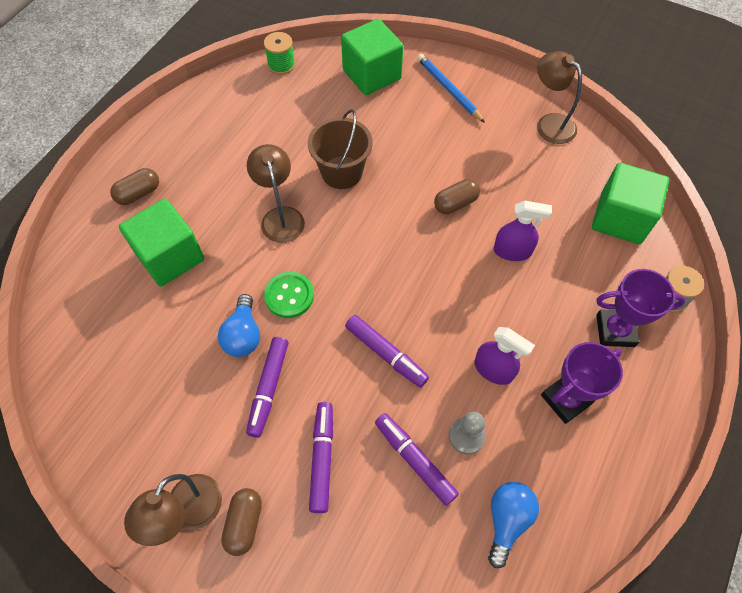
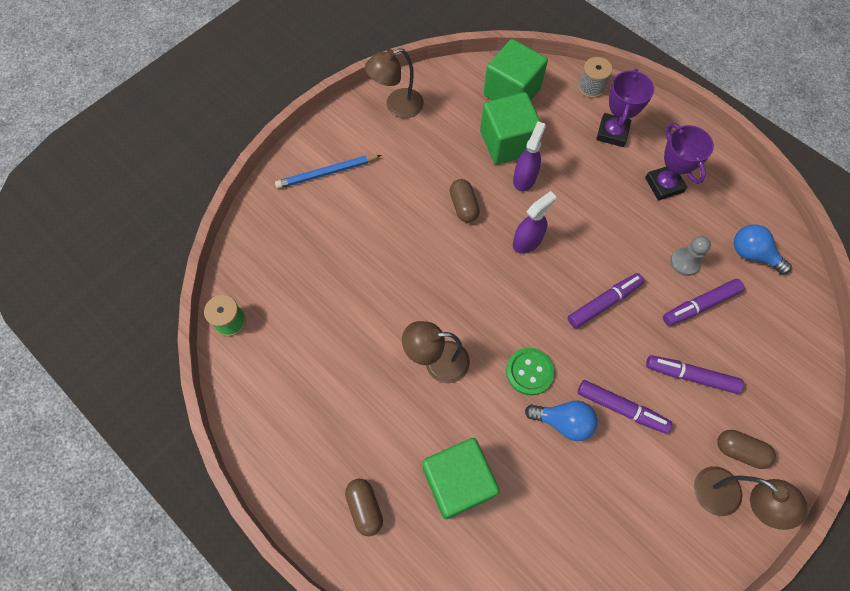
camera: 75 degrees left, 5 degrees up
(342, 172) = (399, 293): brown bucket -> none
(372, 74) = (280, 235): green cube -> green cube (507, 142)
(493, 370) = (631, 226): purple spray bottle -> purple spray bottle (527, 241)

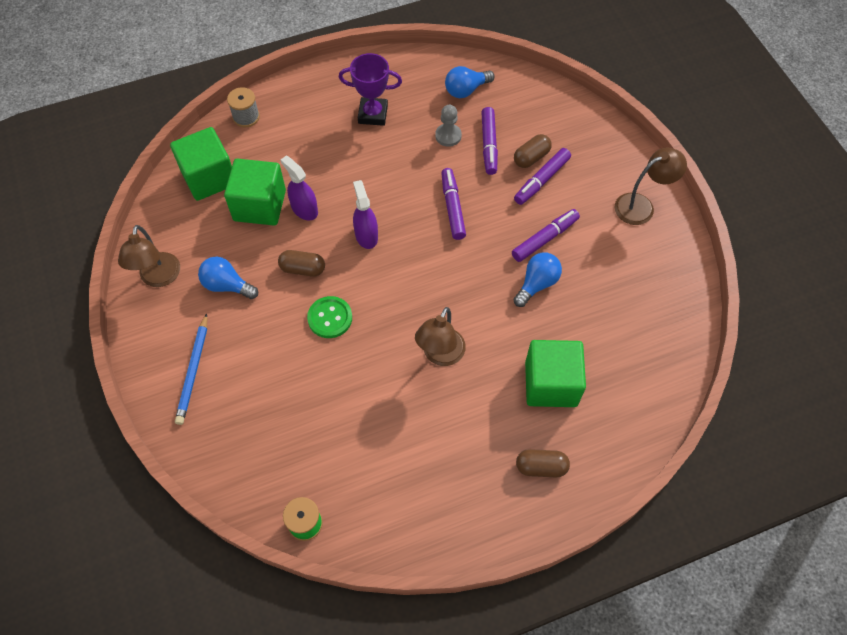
camera: 65 degrees left, 5 degrees down
(416, 157) = (227, 285): none -> blue light bulb
(529, 372) = (484, 288): green button -> green button (330, 318)
(612, 133) = (301, 124): purple trophy -> none
(739, 451) = (611, 180): brown capsule -> brown capsule (531, 157)

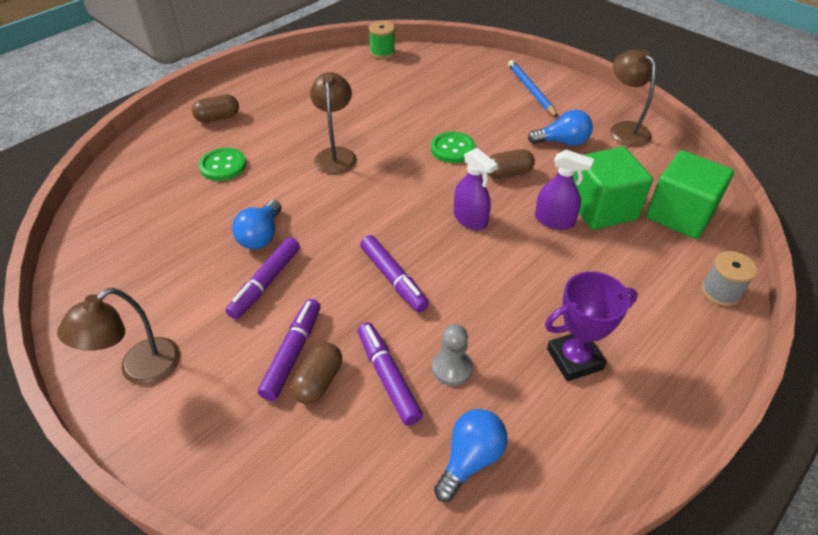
camera: 155 degrees right, 15 degrees down
(551, 384) = (223, 166): green cube -> green button

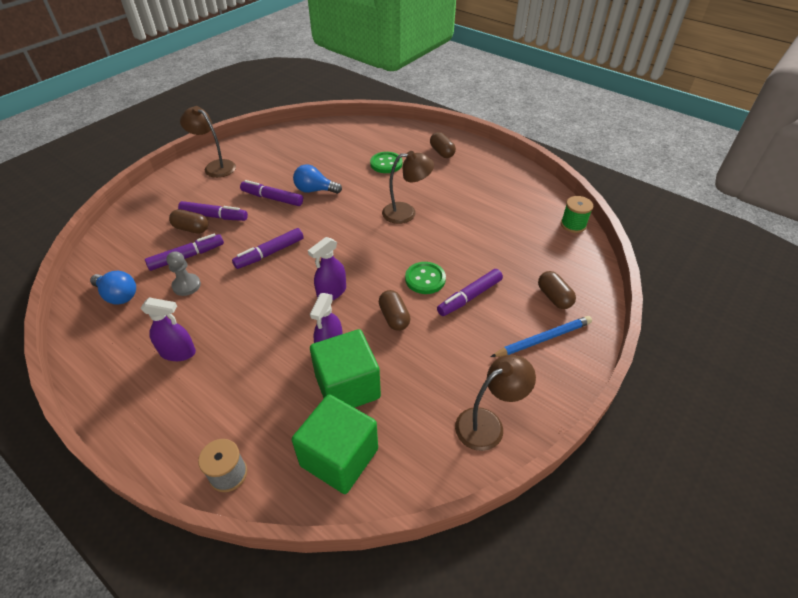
camera: 85 degrees right, 0 degrees up
(480, 123) = (469, 297): none -> purple marker
(481, 77) = (554, 297): none -> brown capsule
(562, 142) = (451, 362): blue light bulb -> none
(574, 359) = (178, 352): purple trophy -> purple spray bottle

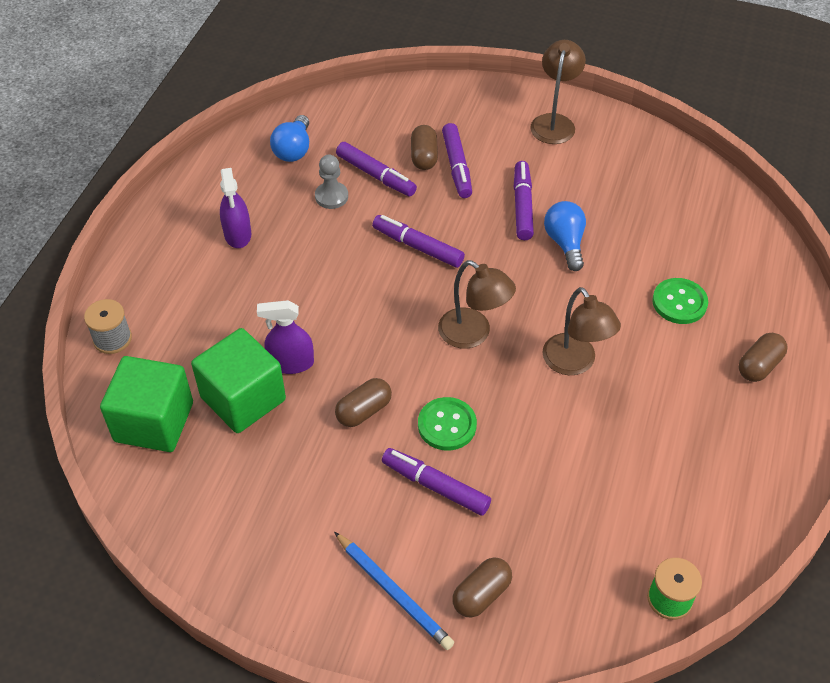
camera: 70 degrees right, 5 degrees up
(331, 292) = (379, 333): purple spray bottle -> none
(487, 424) = (236, 553): brown lamp -> brown lamp (473, 334)

